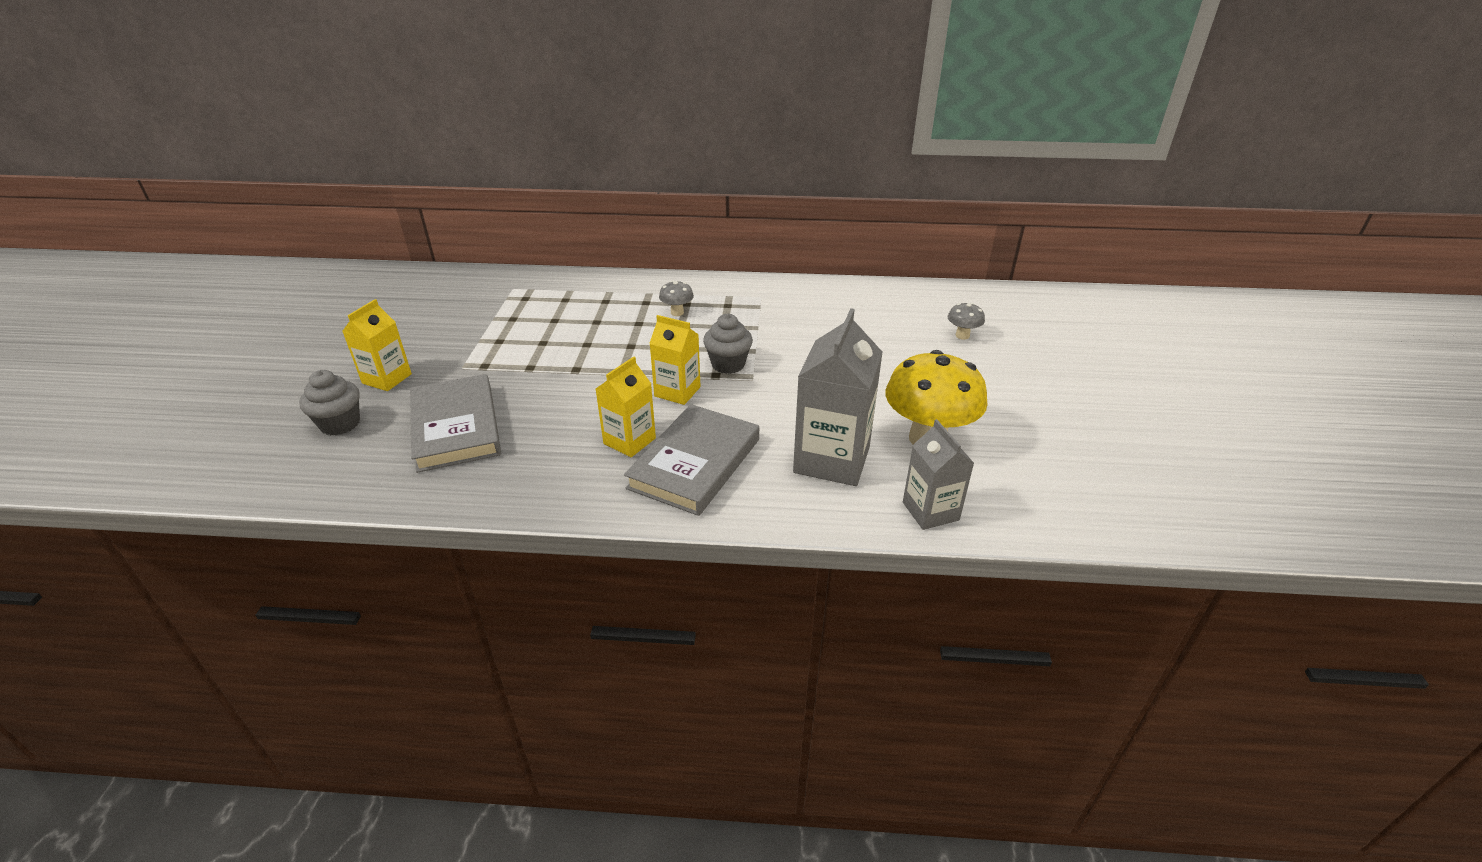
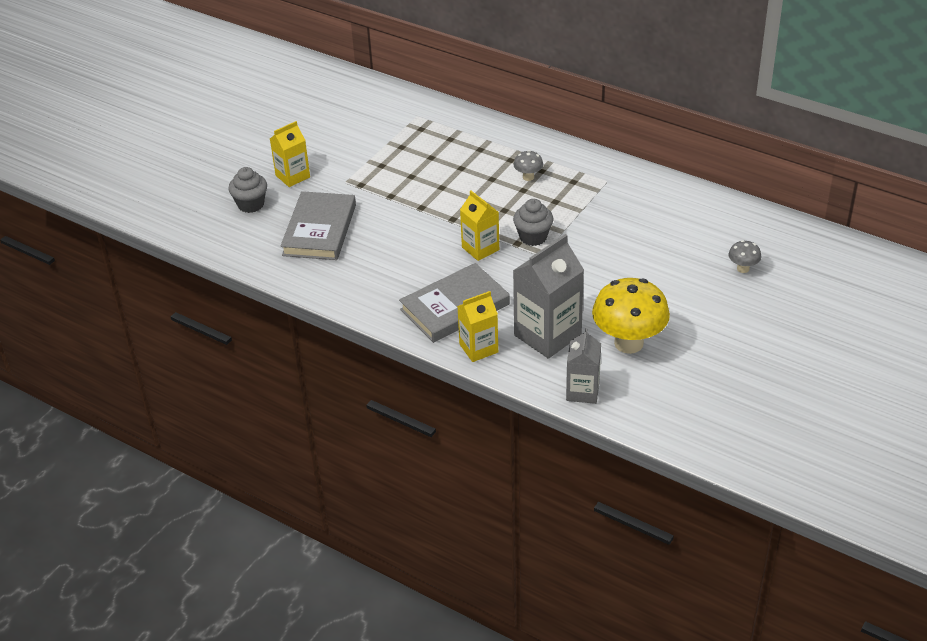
camera: 30 degrees right, 5 degrees up
(629, 441) = (423, 276): yellow carton -> yellow carton (478, 348)

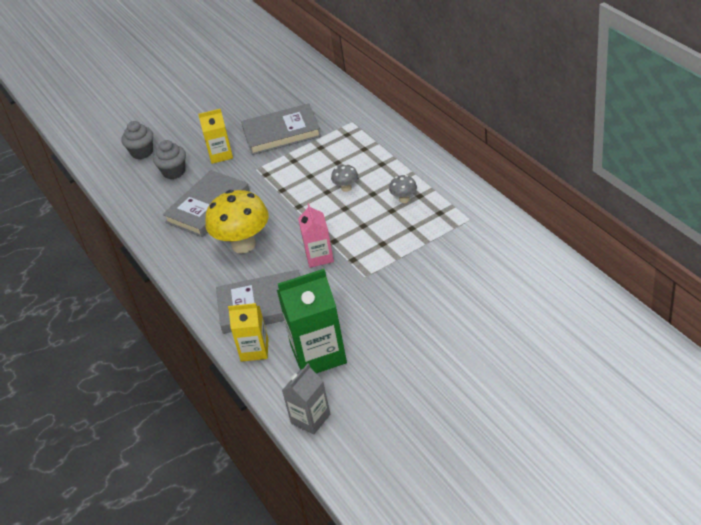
camera: 30 degrees right, 0 degrees up
(346, 141) = (281, 133): none -> grey book
(480, 248) = (319, 256): yellow carton -> pink carton
(533, 237) = (370, 257): grey cupcake -> grey cupcake (142, 152)
(547, 335) = (318, 354): grey carton -> green carton
(628, 343) = (381, 384): yellow mushroom -> yellow mushroom (243, 245)
(743, 268) = (535, 339): grey mushroom -> grey mushroom (346, 188)

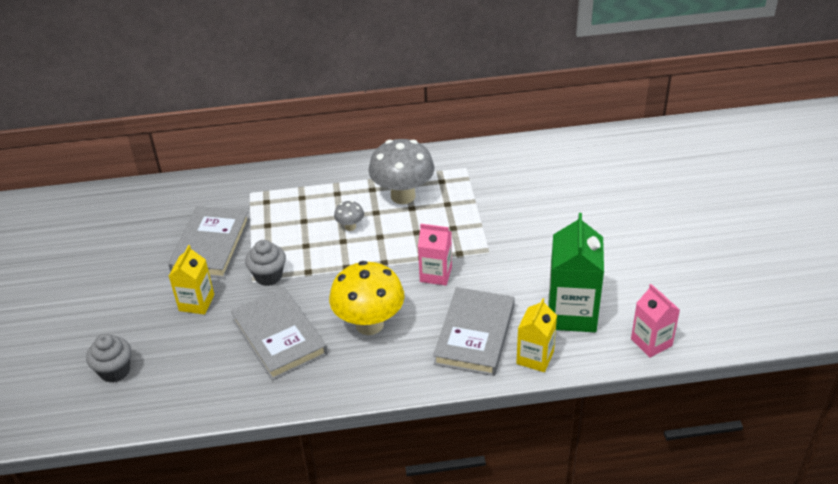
camera: 70 degrees left, 0 degrees up
(174, 172) = (185, 350): grey cupcake -> grey cupcake (268, 276)
(310, 419) = (651, 342): grey carton -> pink carton
(404, 199) = (403, 196): grey mushroom -> grey mushroom, size x2.22

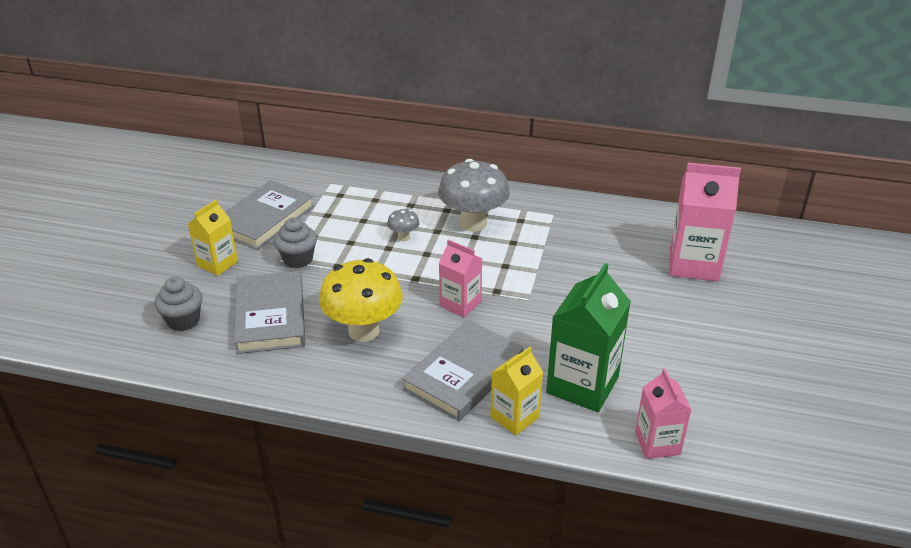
camera: 20 degrees right, 5 degrees down
(115, 371) = (105, 301): grey cupcake -> grey cupcake (183, 321)
(602, 181) = (693, 264): none -> pink carton

